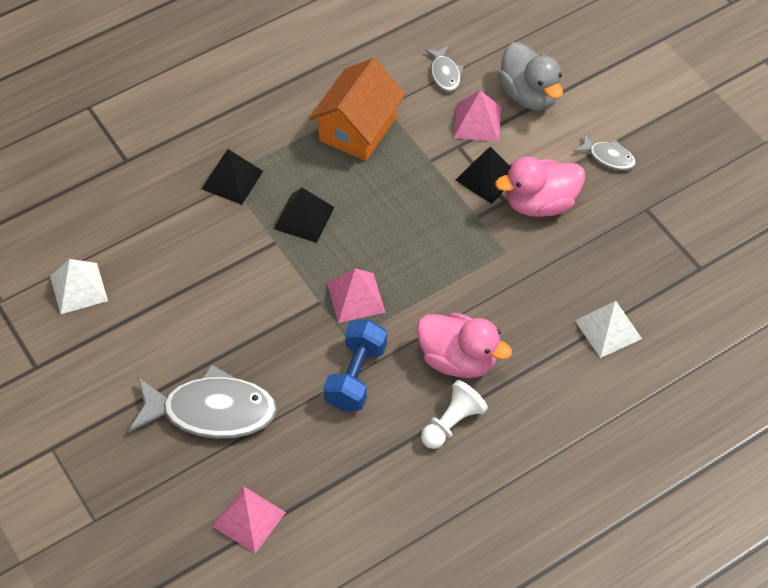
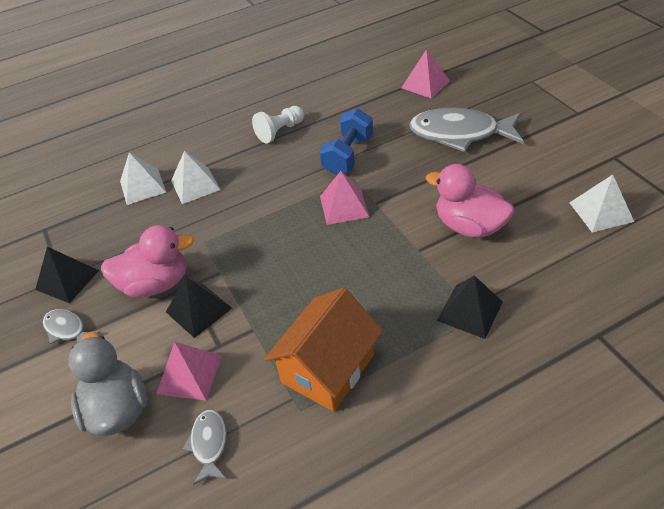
camera: 170 degrees left, 10 degrees down
(304, 218) = (390, 272): black pyramid -> black pyramid (67, 280)
(458, 359) = (266, 166): pink duck -> pink duck (469, 226)
(541, 330) = (195, 185): none -> white pyramid

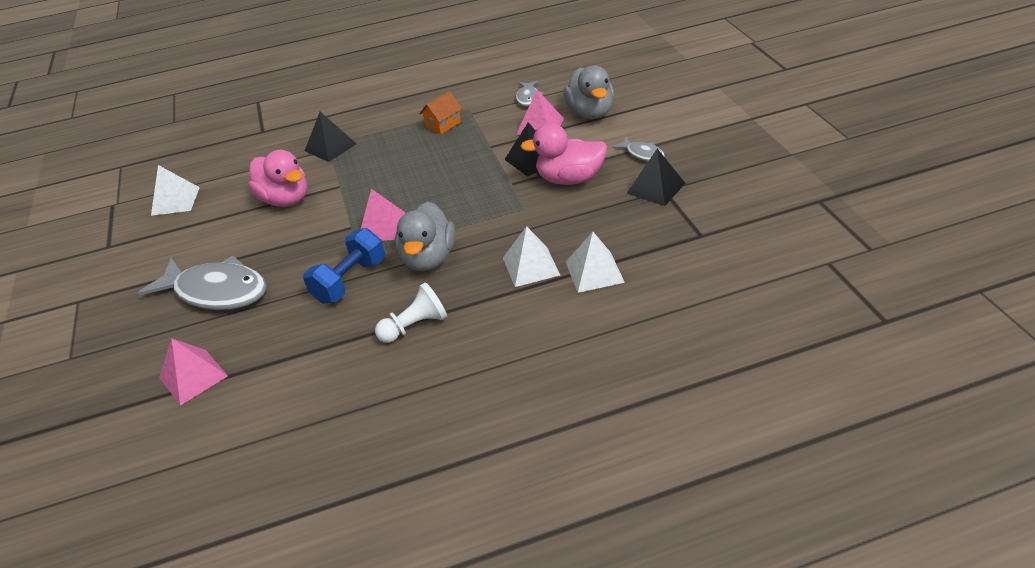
camera: 170 degrees left, 5 degrees down
(286, 181) = (428, 258): none -> grey duck
(328, 369) = (443, 124): orange house -> orange house, size x0.53

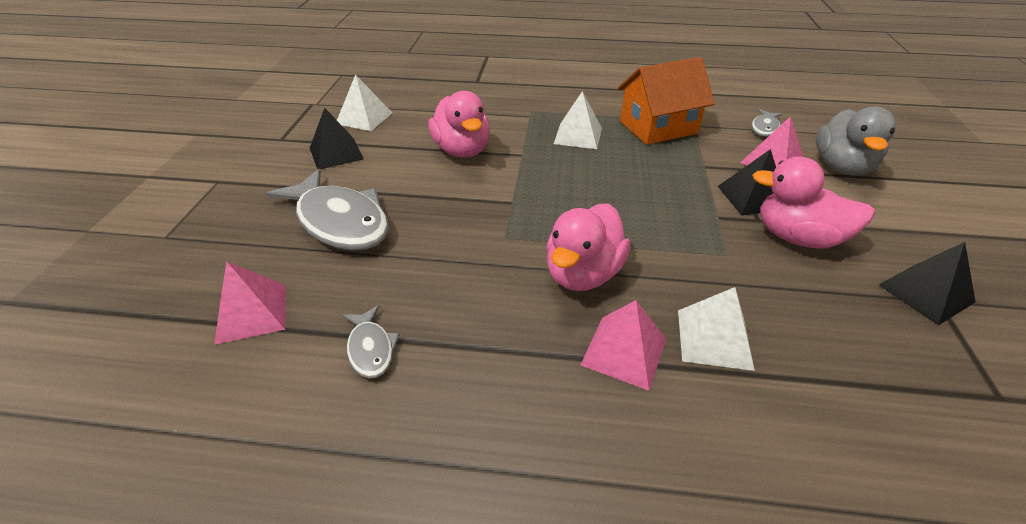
camera: 20 degrees right, 0 degrees up
(330, 147) = (532, 114): black pyramid -> black pyramid (336, 153)
(350, 281) = (480, 265): blue dumbbell -> none
(381, 227) = (544, 214): pink pyramid -> pink pyramid (624, 351)
(415, 326) = (528, 361): white pawn -> none
(428, 258) = (583, 274): grey duck -> pink duck
(443, 124) = (658, 127): orange house -> orange house, size x1.90
(594, 272) = (809, 387): white pyramid -> white pyramid (578, 135)
(642, 154) = (909, 239): grey fish -> grey fish (371, 349)

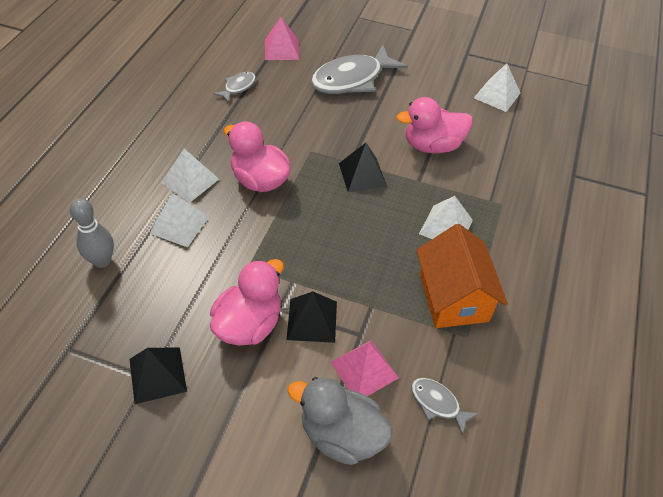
camera: 100 degrees right, 10 degrees up
(336, 153) = (440, 79): black pyramid -> black pyramid (362, 174)
(371, 349) = (238, 87): grey fish -> grey fish turned 135 degrees clockwise
(624, 351) = (190, 180): pink pyramid -> white pyramid
(847, 414) = (102, 261): none -> grey bowling pin

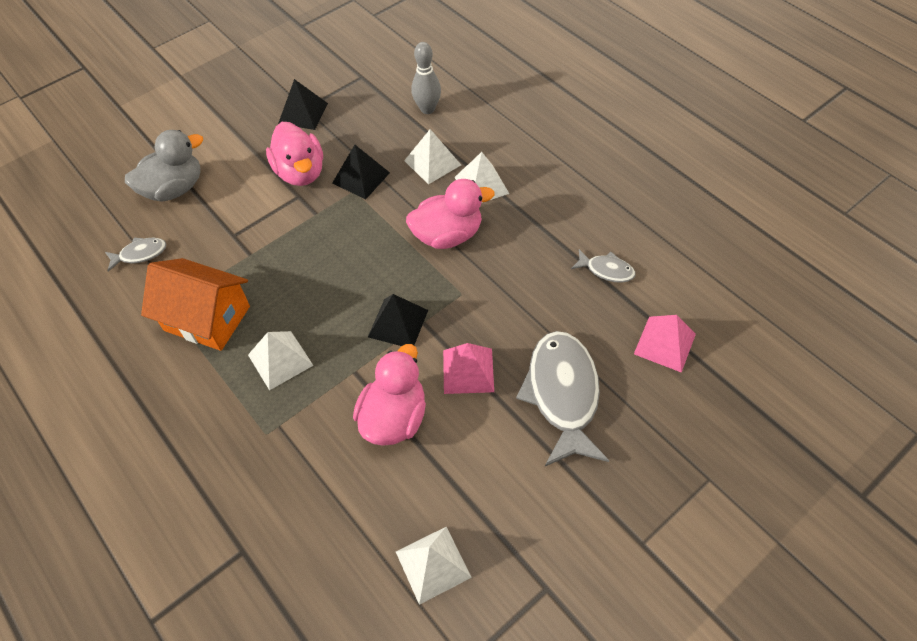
camera: 125 degrees right, 5 degrees up
(238, 87) = (606, 270): grey fish -> grey fish turned 45 degrees counterclockwise
(312, 320) = (272, 210): black pyramid -> black pyramid (361, 177)
(364, 370) = (204, 223): pink pyramid -> pink pyramid (468, 370)

